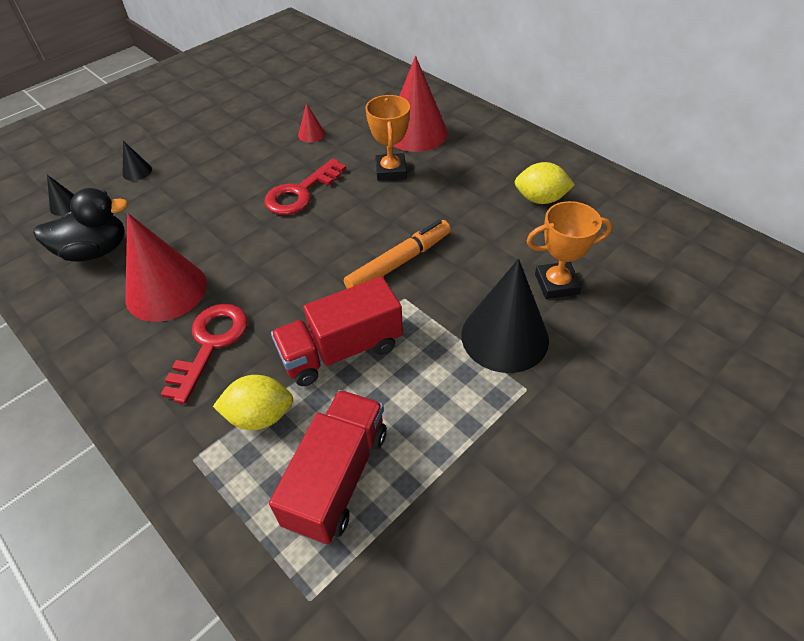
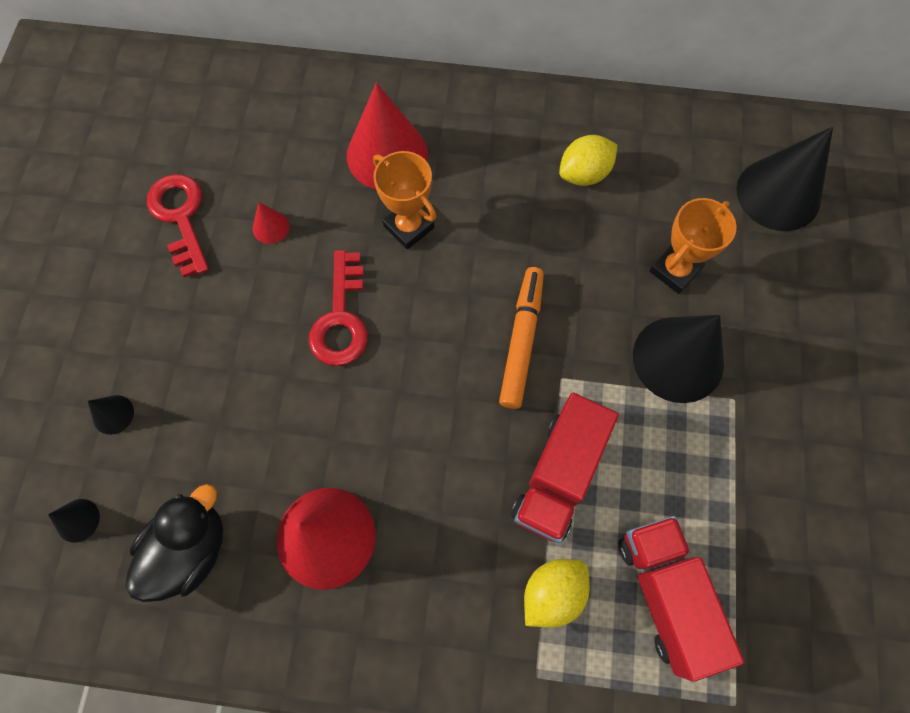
camera: 40 degrees left, 20 degrees up
(210, 344) = (435, 560): red key -> red key (181, 217)
(695, 283) = (778, 194): none -> black cone

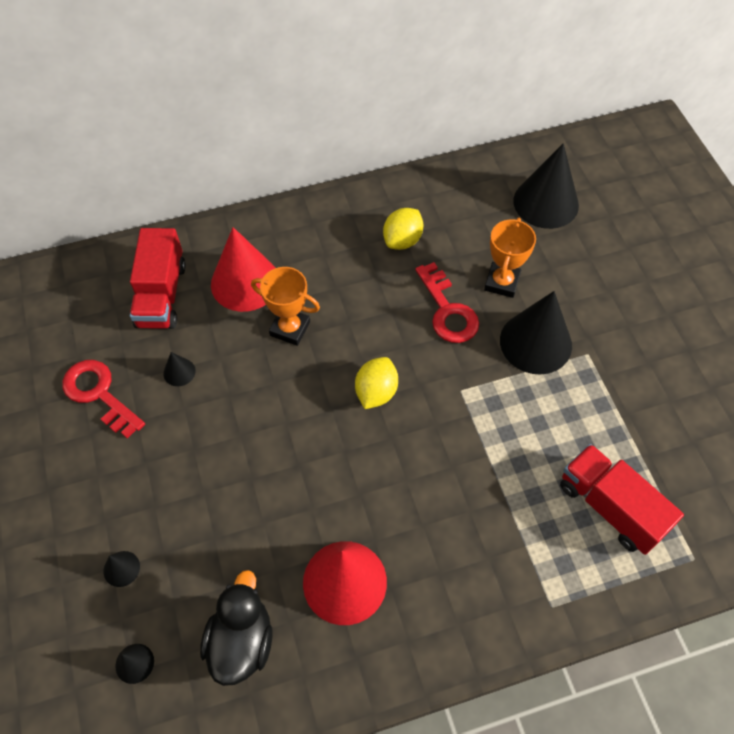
camera: 25 degrees left, 10 degrees down
(271, 227) = (179, 372): red cone -> black cone
(341, 318) = (272, 416): red key -> red key (447, 310)
(521, 340) = (418, 376): orange marker -> none
(552, 593) = (532, 543): yellow lemon -> yellow lemon (376, 392)
(558, 475) = (494, 459): red truck -> red truck (161, 295)

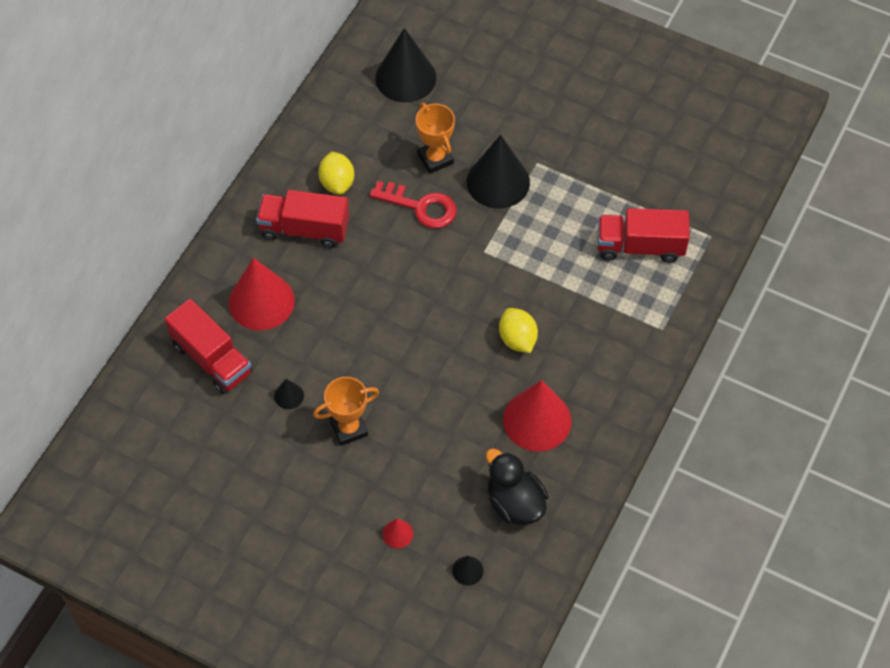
camera: 45 degrees left, 0 degrees up
(99, 394) = (252, 455): red key -> none
(121, 568) = (397, 533): black cone -> red cone
(290, 328) = (330, 305): orange trophy -> orange trophy (349, 428)
(338, 255) = (304, 229): none -> red truck
(376, 392) = (433, 297): yellow lemon -> yellow lemon (517, 339)

